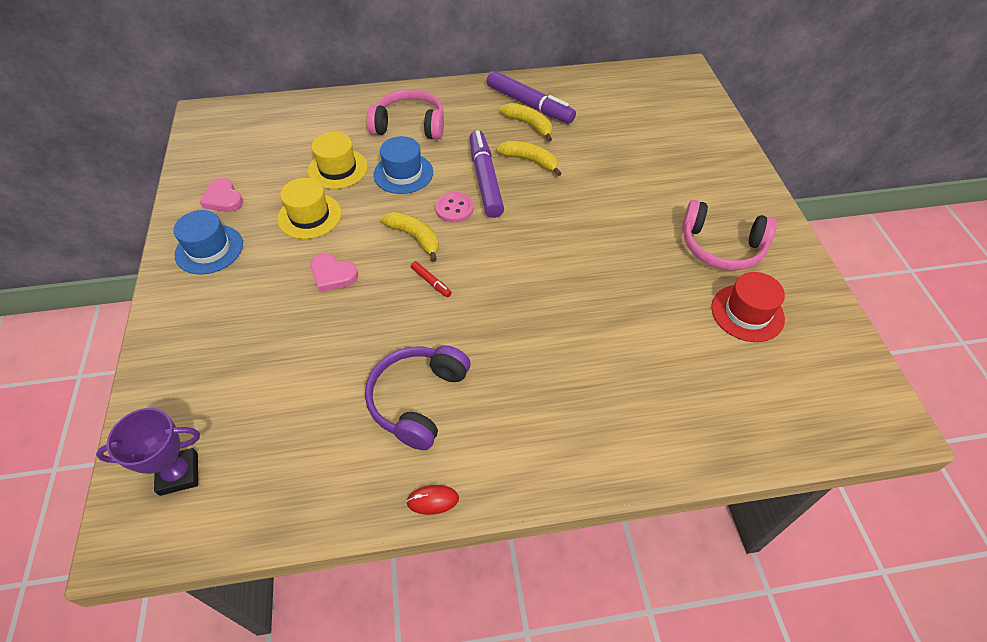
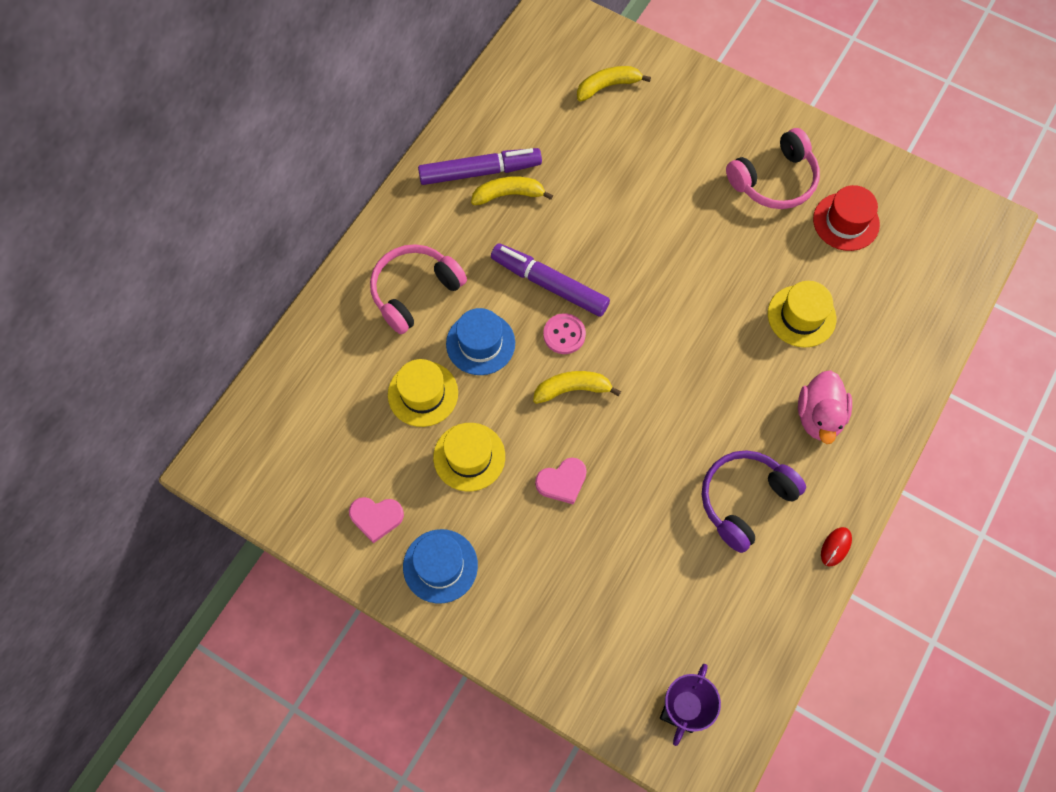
camera: 50 degrees left, 15 degrees up
(418, 400) = (745, 500): purple headphones -> purple headphones turned 75 degrees clockwise
(431, 282) = (635, 412): red marker -> none
(530, 161) = (557, 231): yellow banana -> yellow banana (607, 86)
(549, 405) = (819, 416): none -> pink duck
(627, 335) = (801, 316): none -> yellow hat

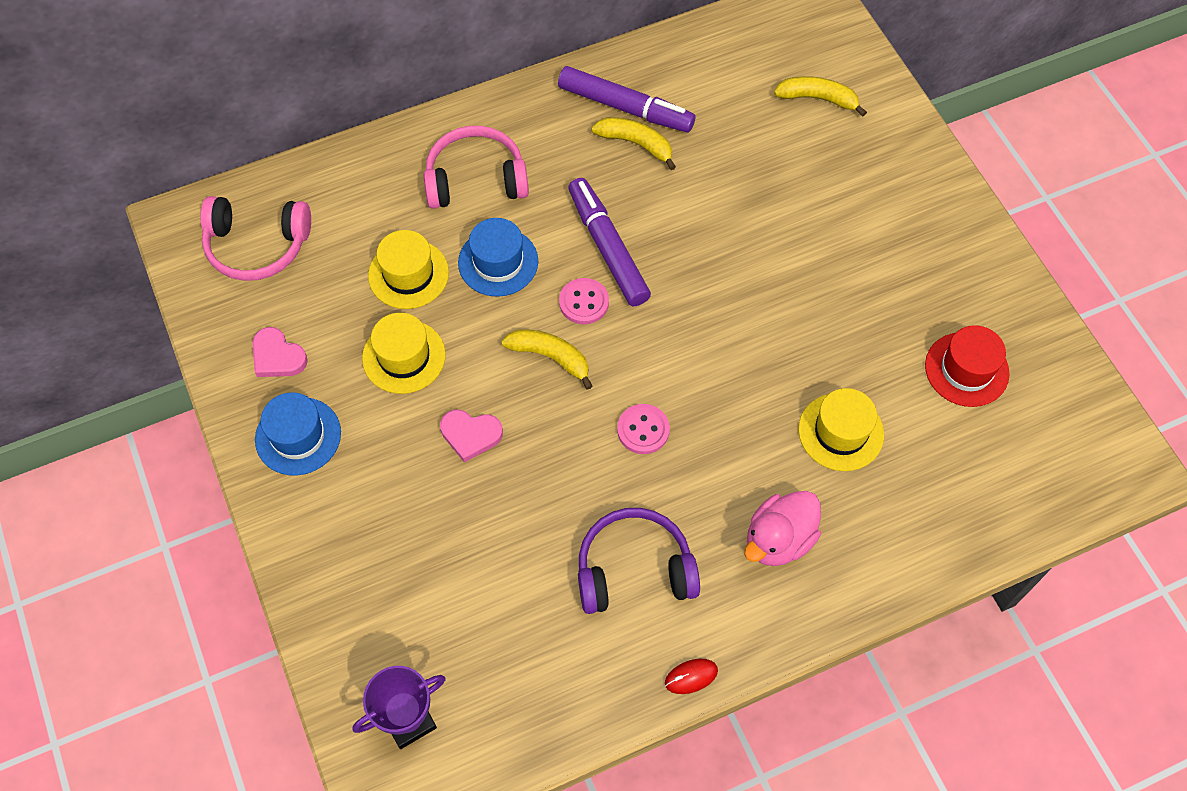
camera: 35 degrees right, 5 degrees down
(675, 400) = (643, 430): none -> pink button
(774, 180) = (920, 284): pink headphones -> pink headphones (257, 245)

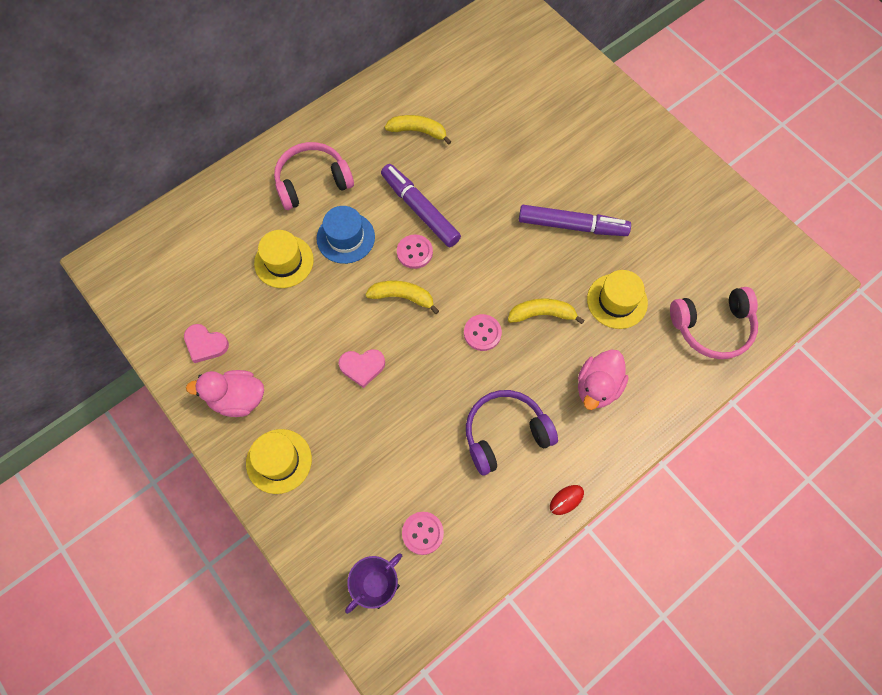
camera: 15 degrees left, 5 degrees up
(257, 245) = (167, 266): pink headphones -> pink headphones (712, 327)
(298, 436) = (237, 399): blue hat -> pink duck
(404, 356) = (298, 322): yellow hat -> yellow hat (279, 461)
(486, 669) = (422, 533): none -> pink button
(625, 108) = (403, 107): purple marker -> purple marker (572, 226)
(817, 98) = (533, 72): yellow banana -> yellow banana (542, 314)
(966, 369) = (687, 237): red hat -> none

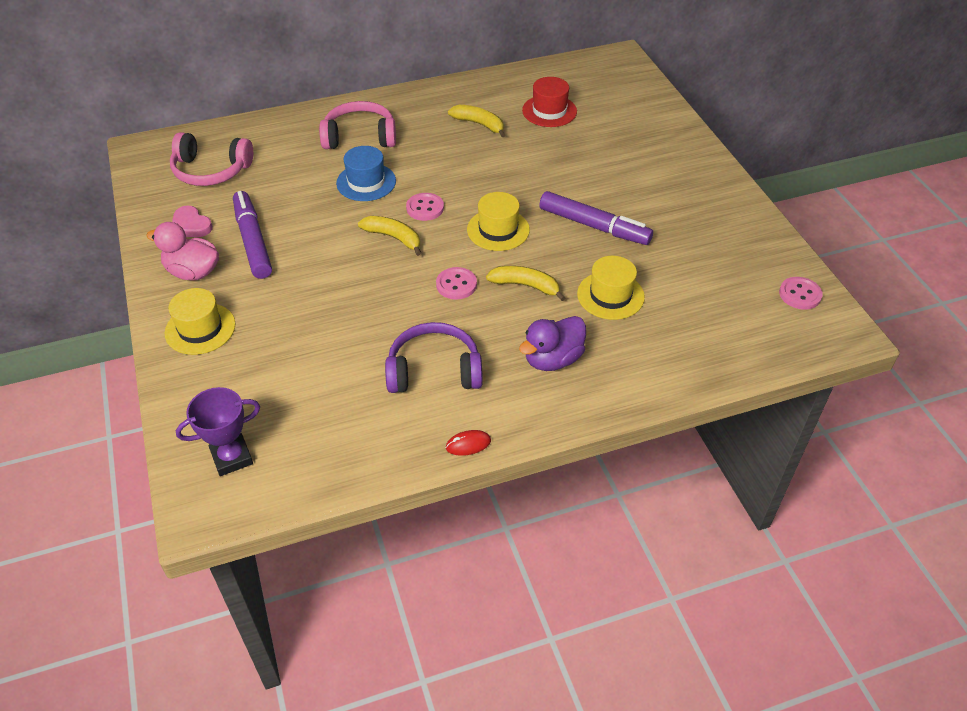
camera: 20 degrees right, 20 degrees down
(284, 261) = (299, 185): yellow hat -> yellow hat (498, 230)
(362, 367) = (323, 279): pink heart -> none
(420, 209) = (448, 179): purple marker -> purple marker (253, 241)
(422, 533) = (302, 427): pink button -> pink button (800, 294)
(475, 95) = (549, 111): none -> red hat
(597, 387) = (552, 359): pink duck -> purple duck
(712, 327) = (705, 343): pink headphones -> pink headphones (211, 170)

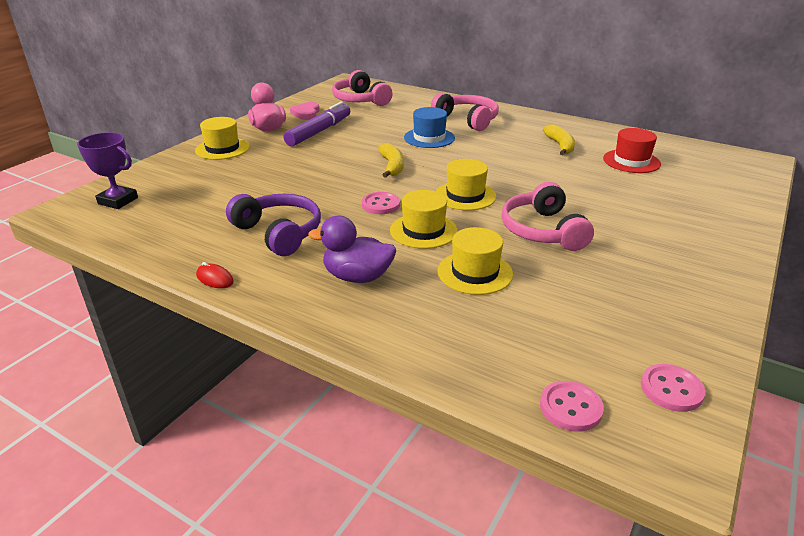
camera: 50 degrees right, 15 degrees down
(425, 208) = (439, 164): pink button -> pink button (570, 407)
(525, 286) = (423, 231): yellow banana -> yellow hat
(594, 226) = (543, 231): purple marker -> pink headphones

